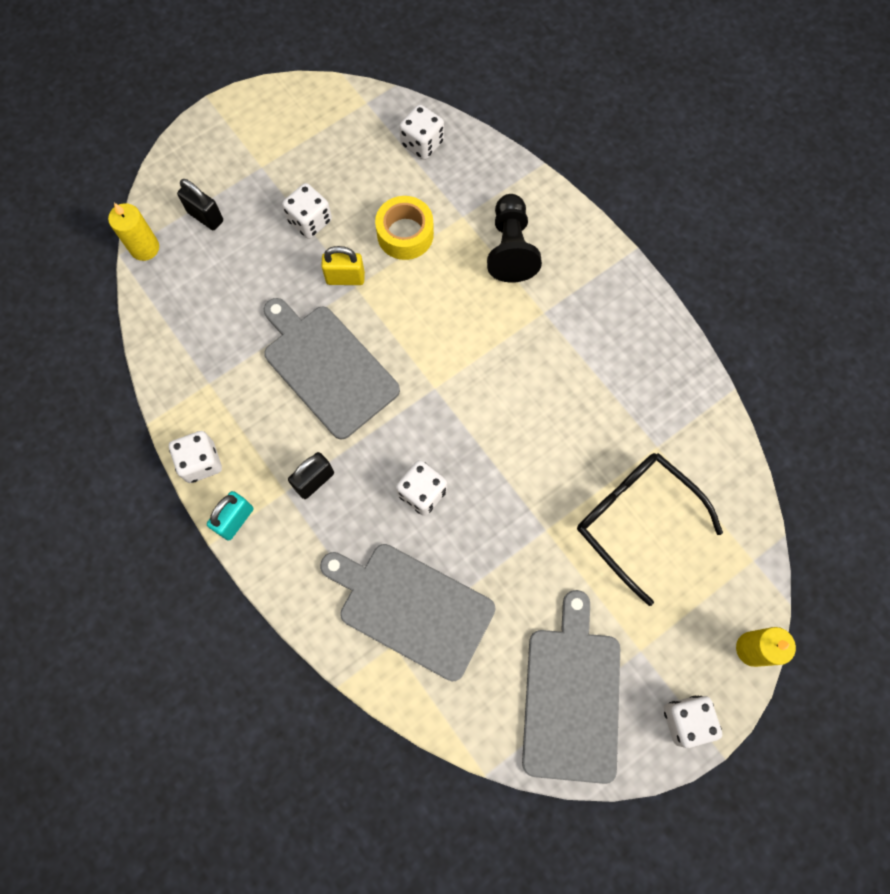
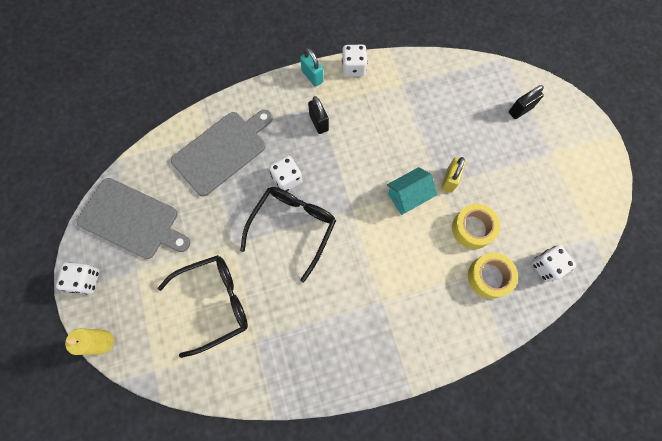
camera: 110 degrees right, 0 degrees up
(145, 248) = (506, 71): yellow candle -> none
(310, 221) = (500, 171): white dice -> none
(328, 367) = (389, 151): grey cutting board -> none
(389, 322) = (408, 197): none -> turquoise house
(462, 201) = (489, 277): none -> yellow tape
(491, 457) = (293, 227): none -> black glasses
(510, 248) = (440, 297): black pawn -> none

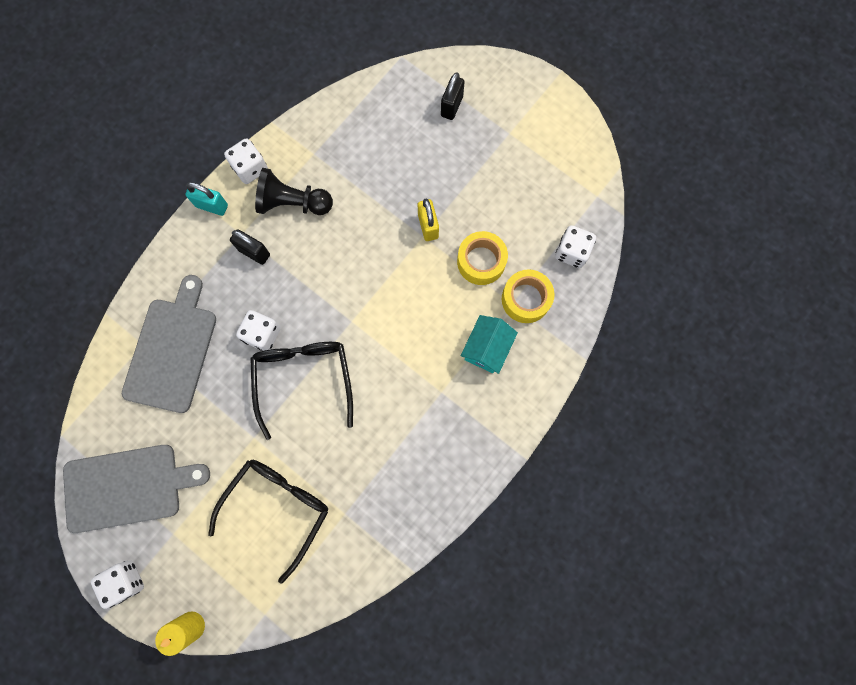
camera: 35 degrees left, 5 degrees up
(366, 107) = (293, 203): none -> black pawn
(408, 197) = (398, 271): turquoise house -> turquoise house (487, 349)

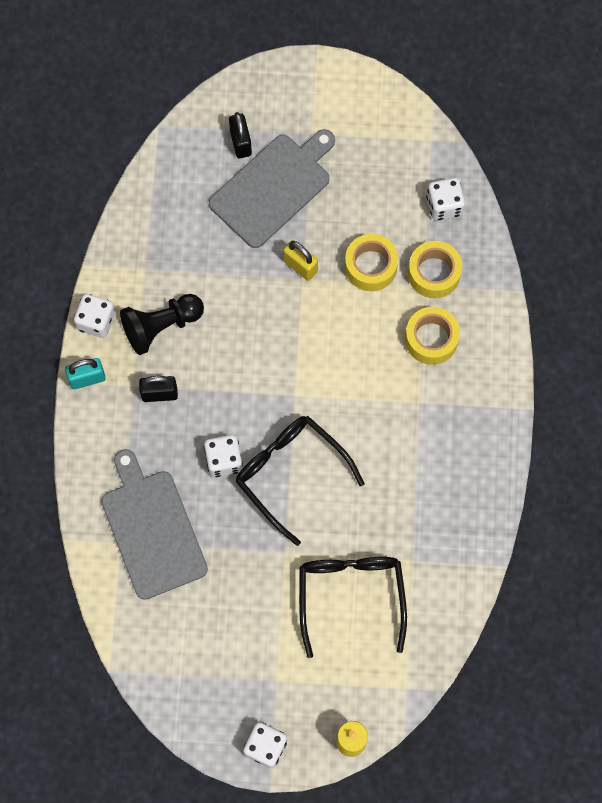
camera: 35 degrees left, 5 degrees down
(128, 487) = (205, 670): grey cutting board -> grey cutting board (273, 188)
(487, 349) = (431, 339): turquoise house -> yellow tape

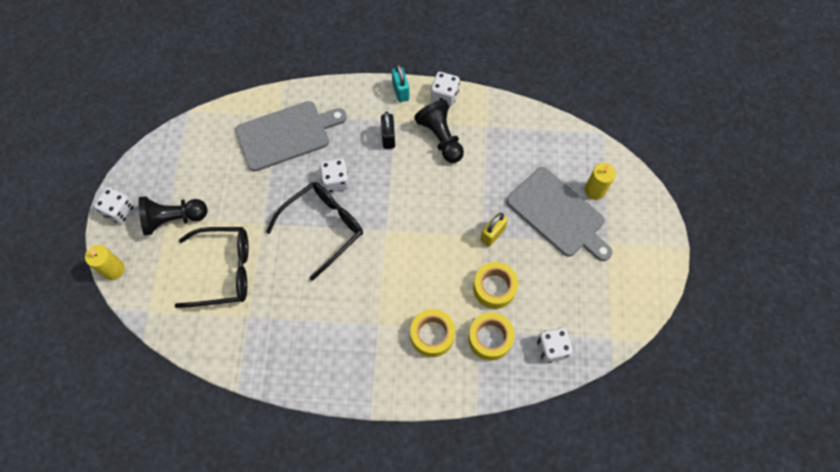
camera: 90 degrees right, 5 degrees down
(240, 143) = (595, 190): black padlock -> yellow candle
(278, 671) = (173, 219): none -> black pawn

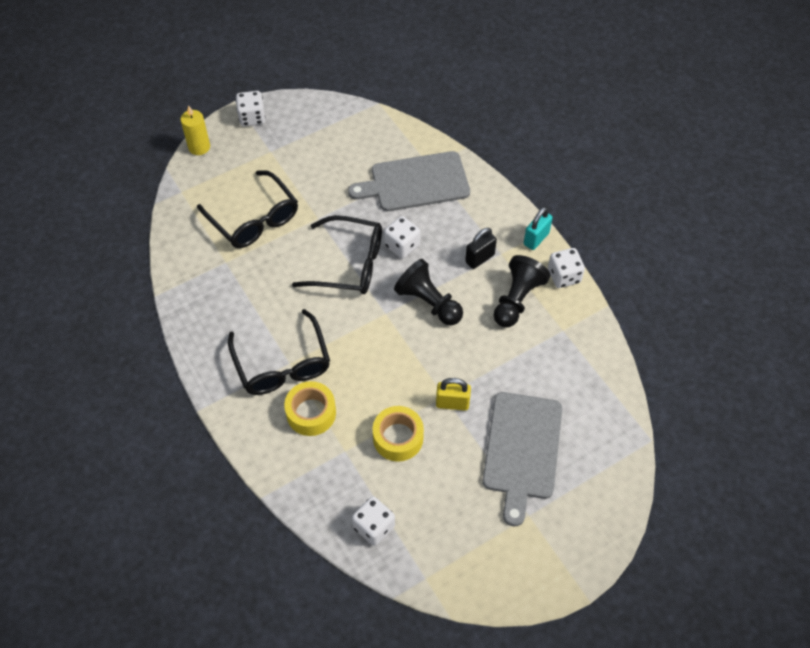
camera: 55 degrees right, 10 degrees down
(173, 219) = (273, 156): black pawn -> black pawn (428, 302)
(286, 135) = (415, 182): grey cutting board -> grey cutting board turned 135 degrees clockwise
(375, 330) = (282, 364): none -> black glasses
(490, 338) = (343, 464): yellow tape -> none
(595, 190) = (577, 469): yellow candle -> none

